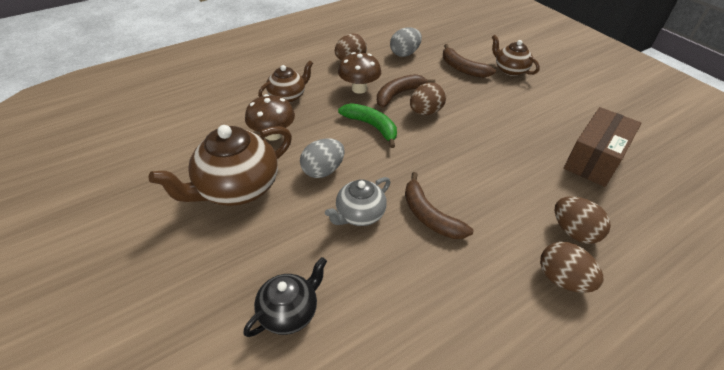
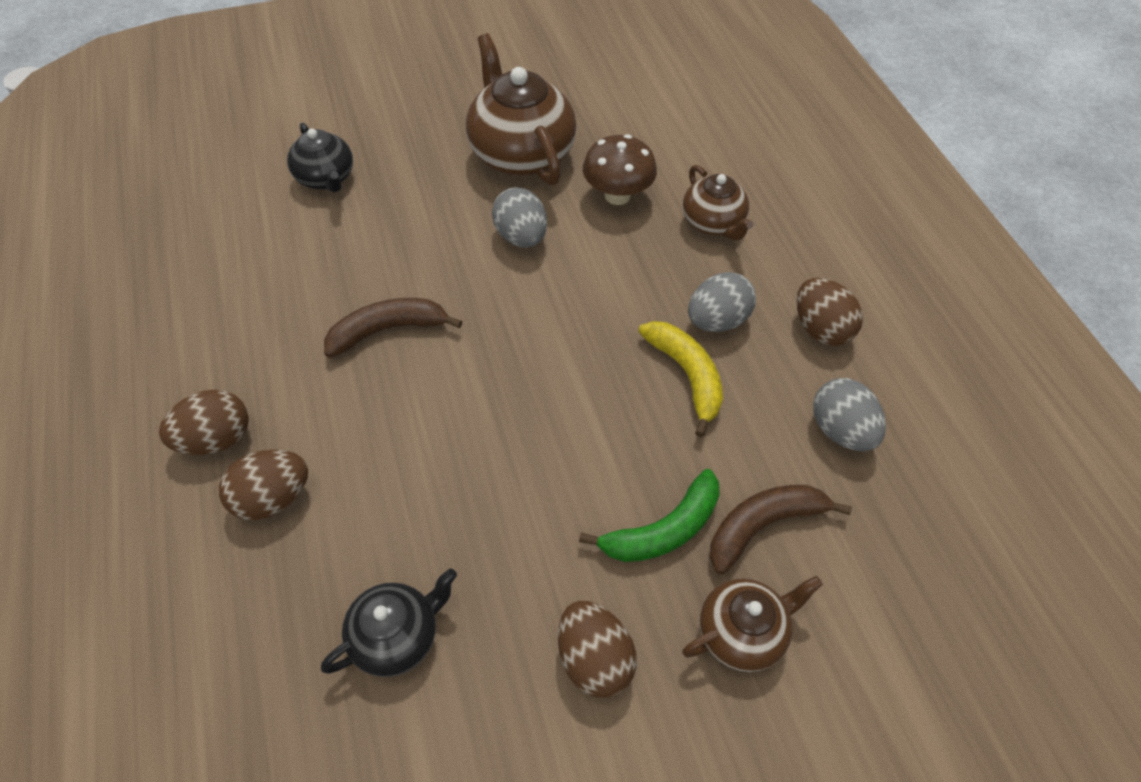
camera: 105 degrees right, 10 degrees up
(359, 89) = (717, 320): brown mushroom -> grey egg
(359, 214) = (425, 258): grey teapot -> none
(371, 126) = (602, 313): green banana -> green banana (663, 530)
(398, 94) = (686, 375): brown banana -> yellow banana
(425, 112) = (621, 401): brown egg -> brown egg (594, 659)
(594, 159) = (397, 636): brown box -> black teapot

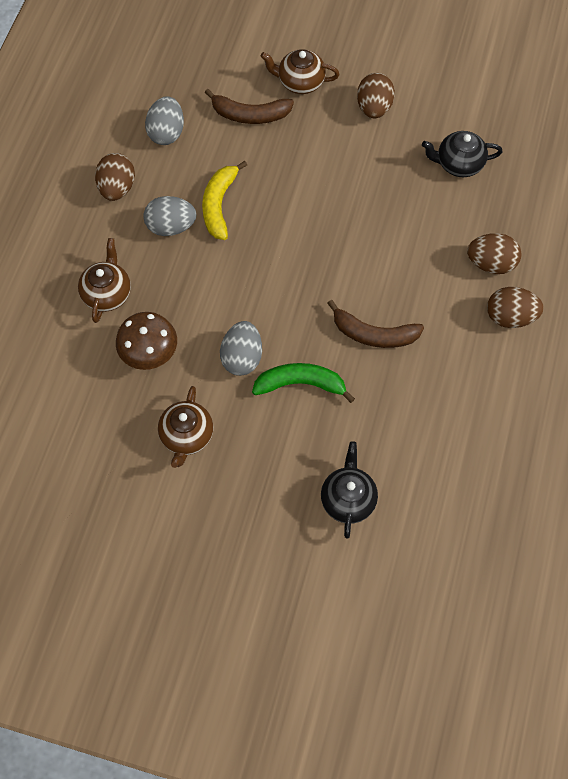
camera: 145 degrees left, 10 degrees up
(520, 153) = (187, 436): brown teapot -> brown teapot, size x0.57
(663, 530) = (299, 139): green banana -> green banana (300, 384)

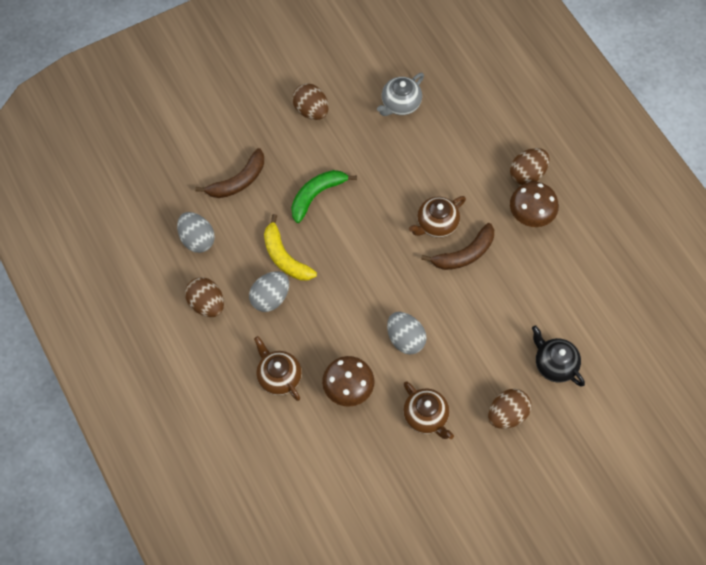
camera: 45 degrees left, 0 degrees up
(300, 82) = (246, 132): brown teapot -> brown teapot (436, 224)
(300, 384) = (456, 323): green banana -> green banana (316, 195)
(458, 164) = (400, 104): black teapot -> grey teapot
(472, 354) = (530, 215): none -> brown mushroom
(491, 263) = (483, 151): brown egg -> brown egg (507, 414)

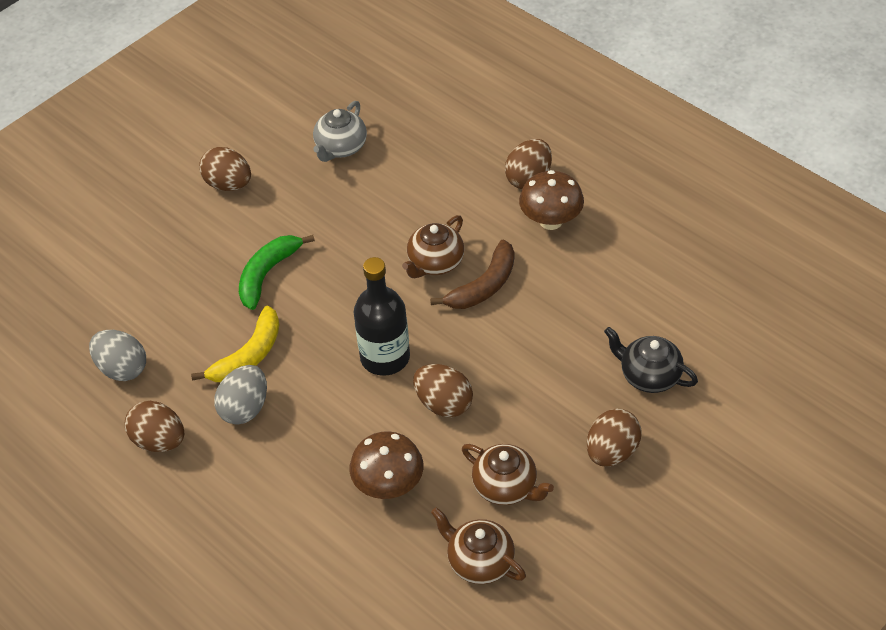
camera: 15 degrees left, 15 degrees down
(238, 181) = (157, 287): brown banana -> none
(279, 376) = (288, 499): brown teapot -> brown teapot (479, 561)
(285, 257) = (249, 355): yellow banana -> yellow banana turned 90 degrees counterclockwise
(377, 289) = (385, 357): none -> black bottle
(405, 339) = (443, 404): grey egg -> brown egg

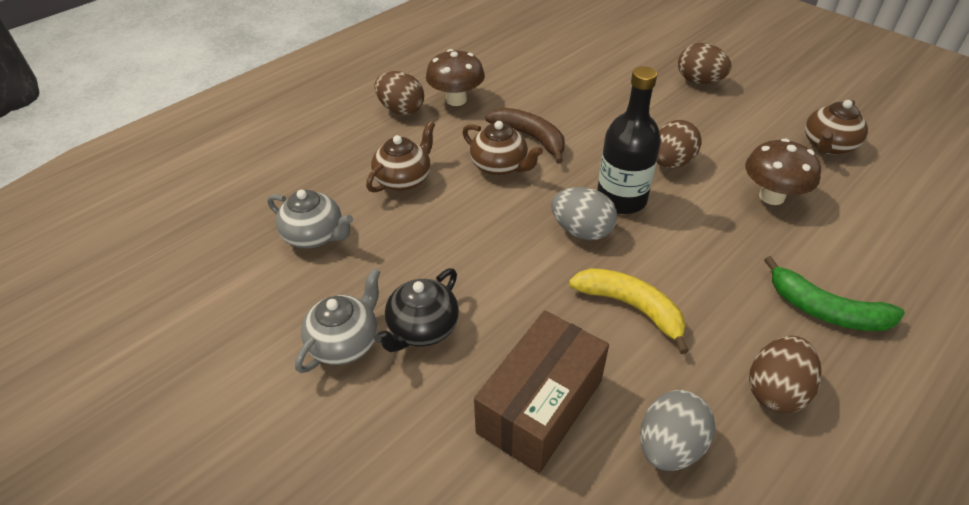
camera: 90 degrees left, 5 degrees down
(162, 297) = (540, 406): none -> brown box
(228, 184) = (345, 342): brown egg -> grey teapot
(245, 408) = (707, 307): grey egg -> grey egg (581, 231)
(267, 274) = (507, 295): green banana -> green banana (825, 310)
(506, 487) = (749, 131): brown teapot -> brown teapot (404, 179)
(649, 376) = (623, 62): black teapot -> black teapot (422, 329)

